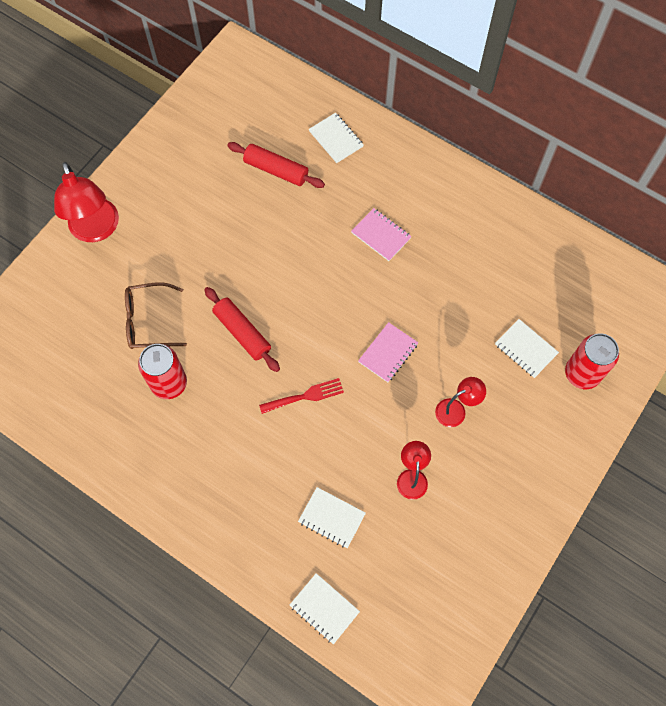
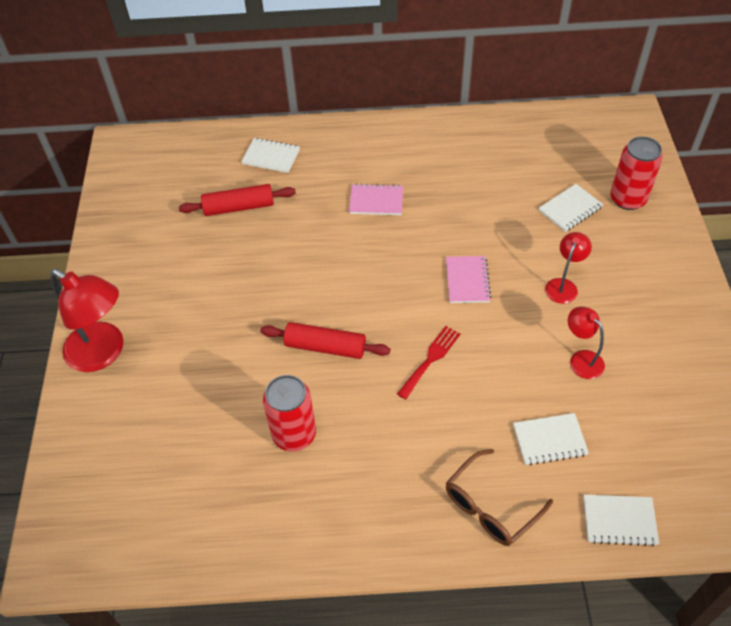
camera: 35 degrees left, 15 degrees down
(148, 321) = (226, 396): brown glasses -> brown glasses (490, 506)
(525, 349) = (570, 209): white notebook -> white notebook turned 45 degrees counterclockwise

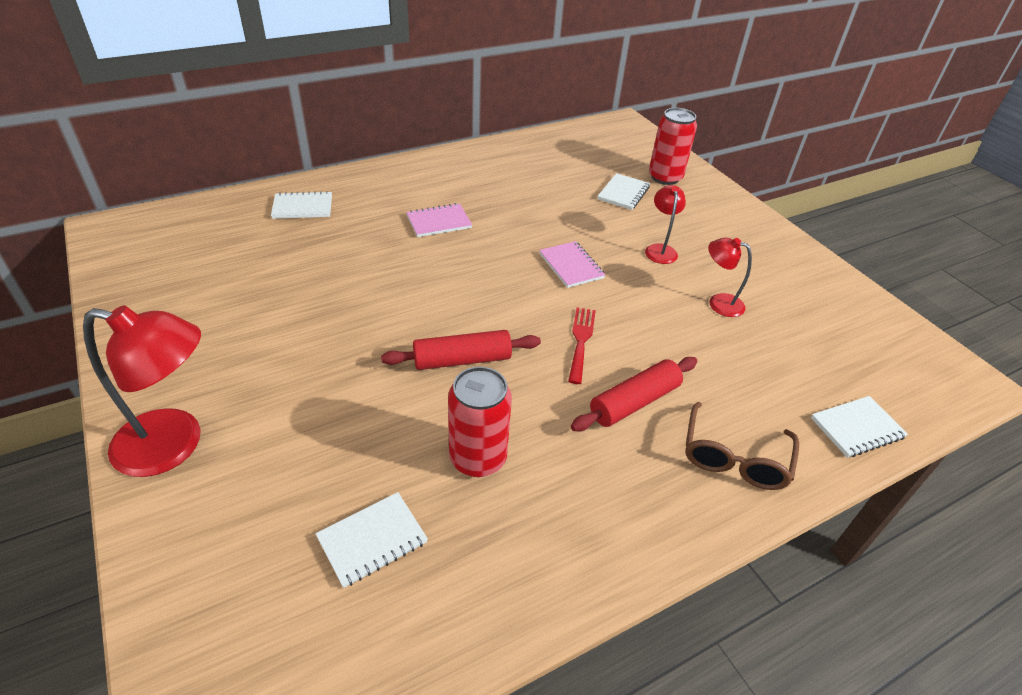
camera: 30 degrees left, 10 degrees down
(239, 207) = (288, 256): red rolling pin -> red rolling pin (634, 402)
(549, 440) = (743, 378): white notebook -> white notebook (372, 540)

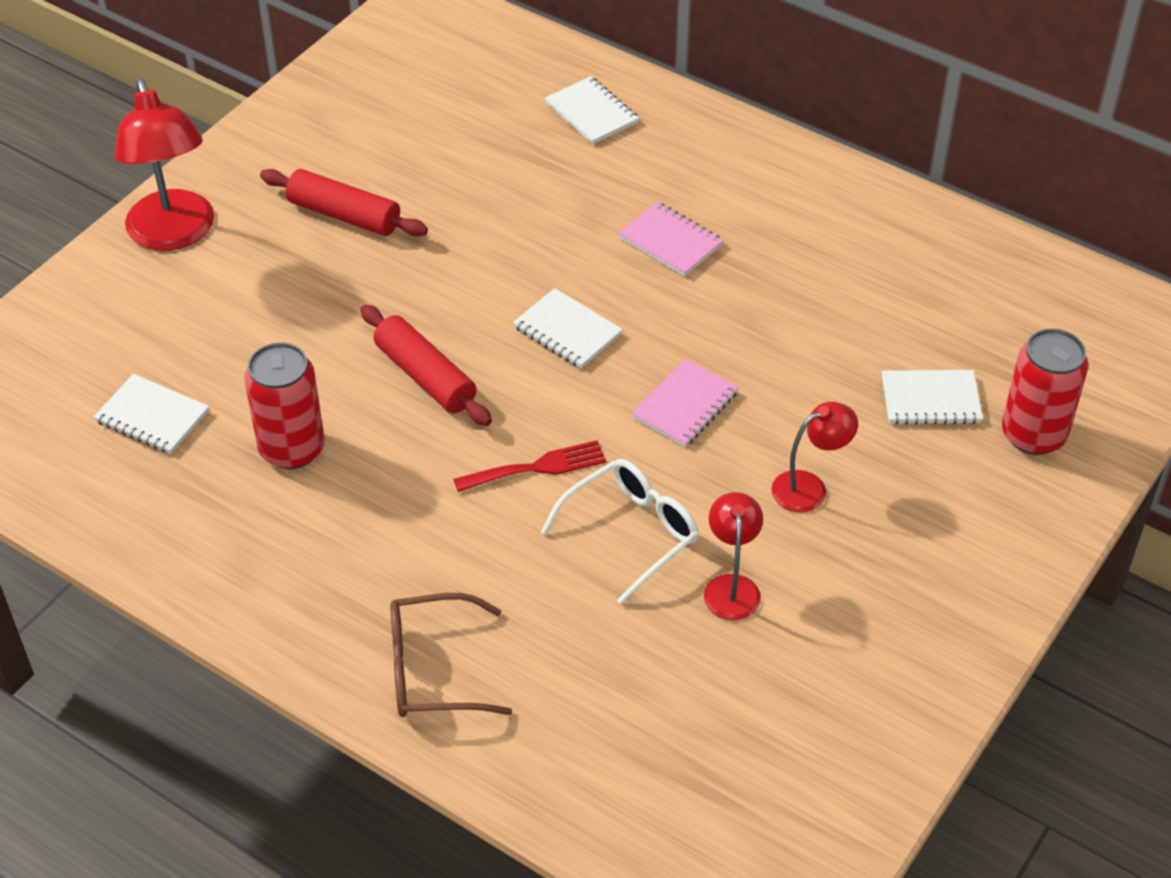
camera: 65 degrees right, 5 degrees up
(634, 402) = (463, 551): red rolling pin -> red rolling pin (344, 215)
(658, 323) = (631, 533): none -> white glasses
(857, 428) = (570, 790): white notebook -> white notebook (567, 331)

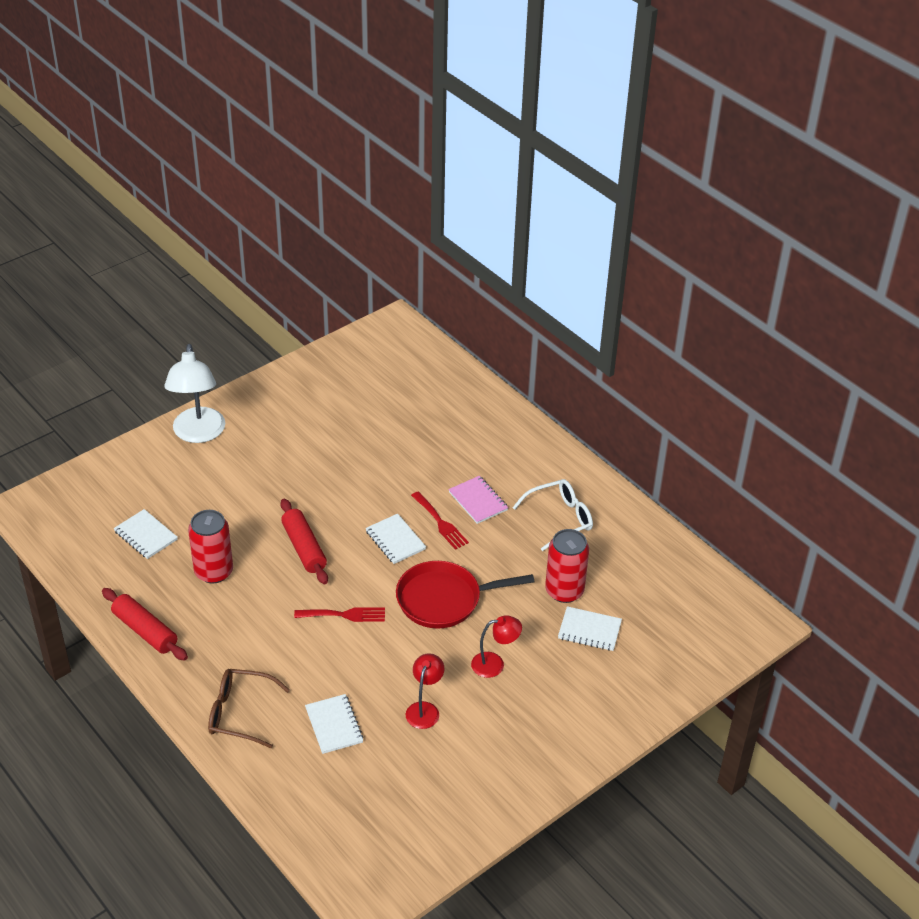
camera: 15 degrees right, 5 degrees down
(174, 234) = (198, 434): red lamp -> white lamp
(344, 215) = (297, 443): red rolling pin -> red rolling pin (145, 631)
(591, 113) = (465, 413): white notebook -> white notebook (334, 725)
(627, 288) = (440, 523): none -> red fork
(631, 533) = (381, 665): white glasses -> white glasses (560, 519)
(685, 405) = (444, 599): pink notebook -> red pan
(1033, 435) = (641, 665): red can -> red can (564, 591)

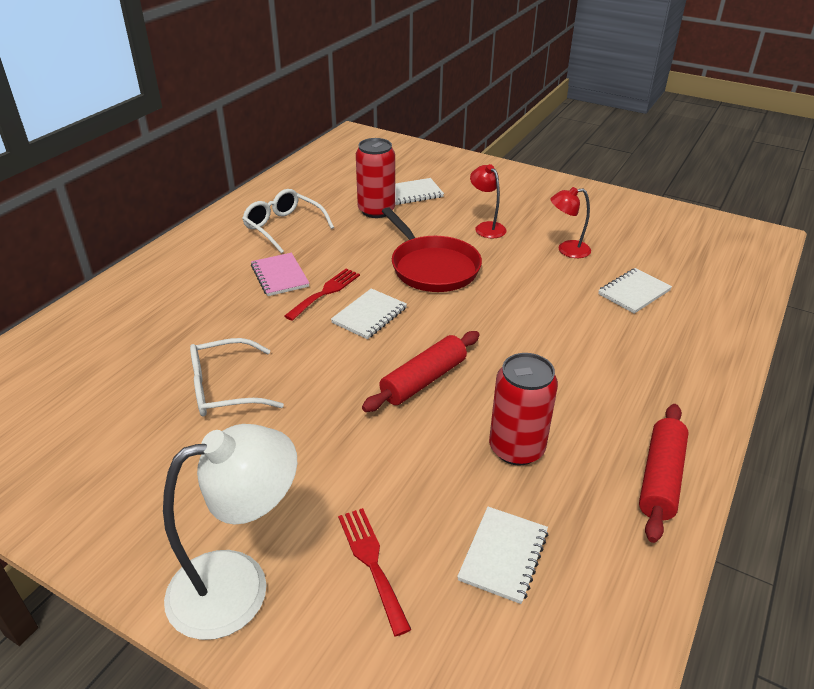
camera: 110 degrees left, 5 degrees down
(239, 713) = (684, 355): brown glasses -> none
(345, 615) = (499, 322): red fork -> red fork (372, 562)
(353, 450) = (224, 389): none -> white glasses
(478, 501) = (279, 276): pink notebook -> pink notebook turned 60 degrees counterclockwise
(589, 630) = (413, 193): white notebook -> white notebook turned 75 degrees clockwise

